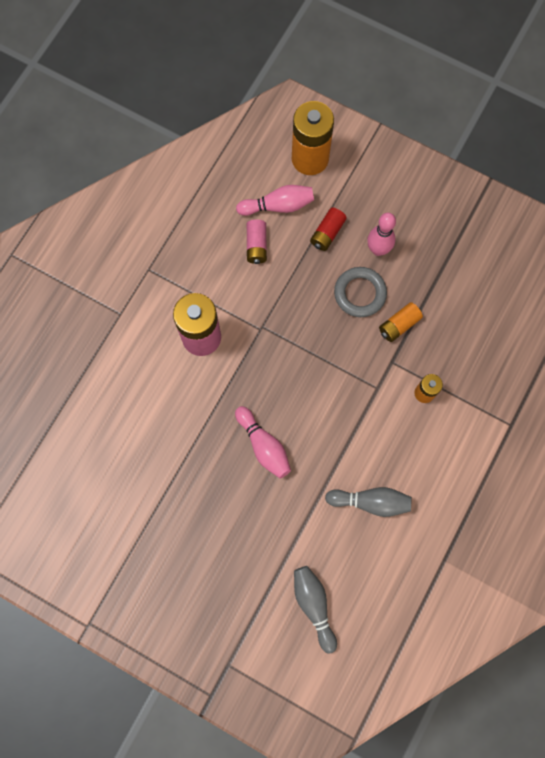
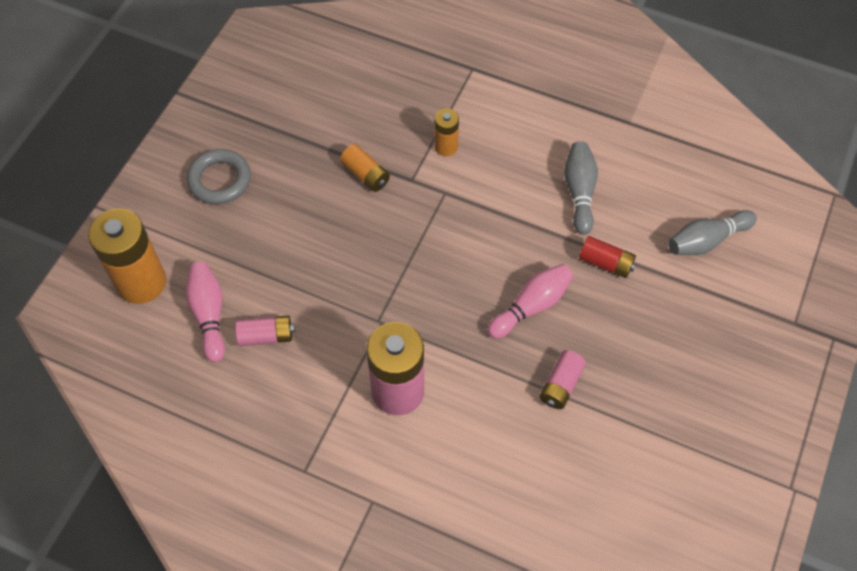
camera: 95 degrees left, 15 degrees down
(193, 459) = (561, 385): none -> pink battery
(327, 233) = (248, 256): red battery -> red battery (606, 263)
(360, 293) = (328, 216): grey ring -> grey ring (219, 180)
(378, 249) = (269, 200): pink bowling pin -> none

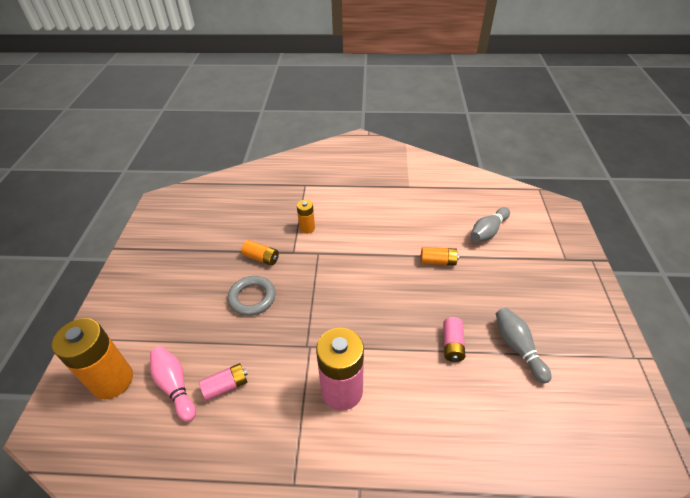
camera: 20 degrees left, 15 degrees down
(219, 180) = (158, 291): grey ring -> grey ring (252, 298)
(531, 306) = (406, 301): pink bowling pin -> none
(579, 192) = (400, 228): grey bowling pin -> grey bowling pin (517, 348)
(606, 263) = (438, 261): red battery -> orange battery

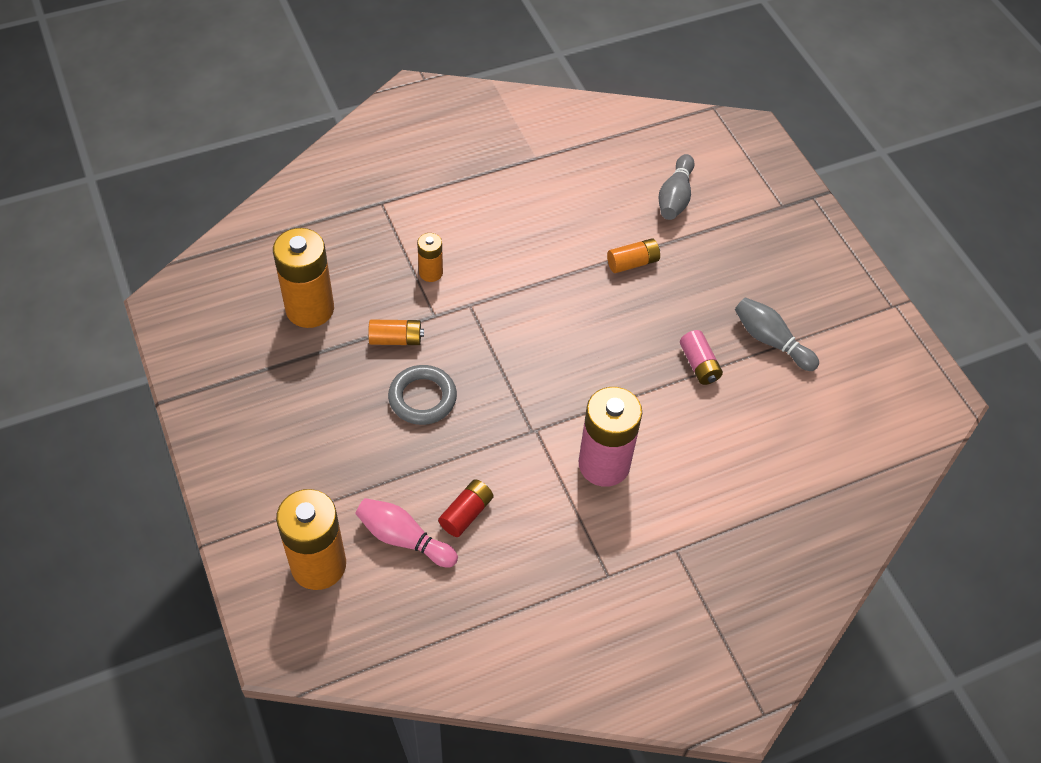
camera: 30 degrees left, 10 degrees up
(226, 386) = (466, 513): pink battery -> red battery
(227, 226) = (310, 309): none -> orange battery

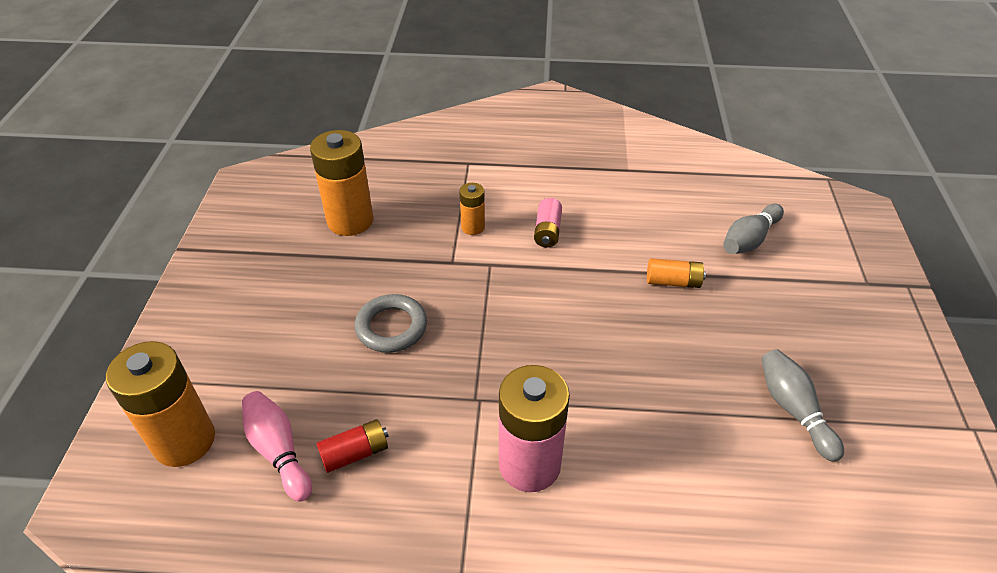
camera: 30 degrees right, 10 degrees down
(396, 339) = (404, 269): orange battery -> none
(699, 364) = (695, 403): pink battery -> pink battery (547, 231)

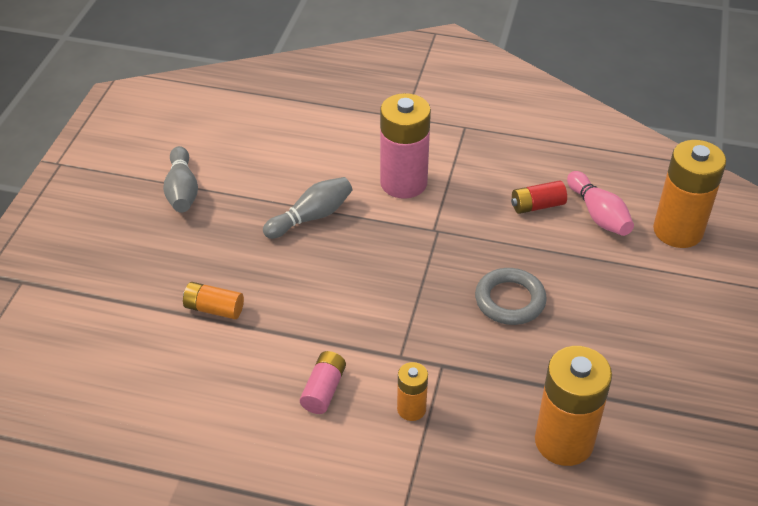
camera: 170 degrees left, 0 degrees up
(749, 239) = (100, 346): grey bowling pin -> grey bowling pin (311, 217)

